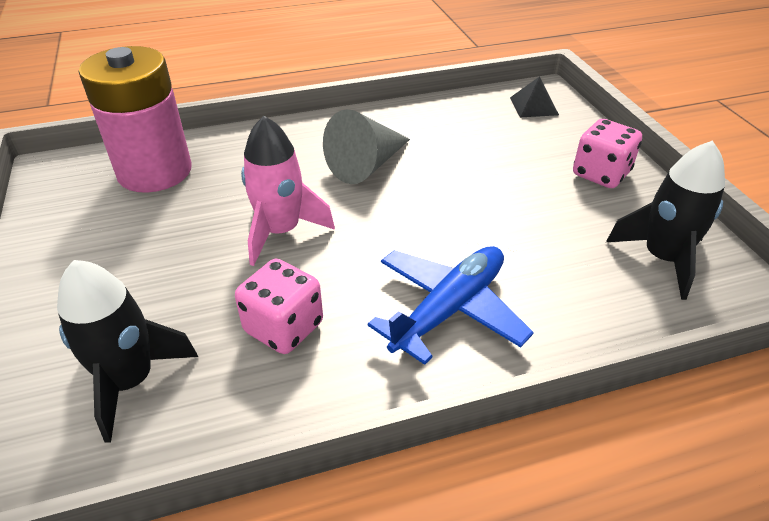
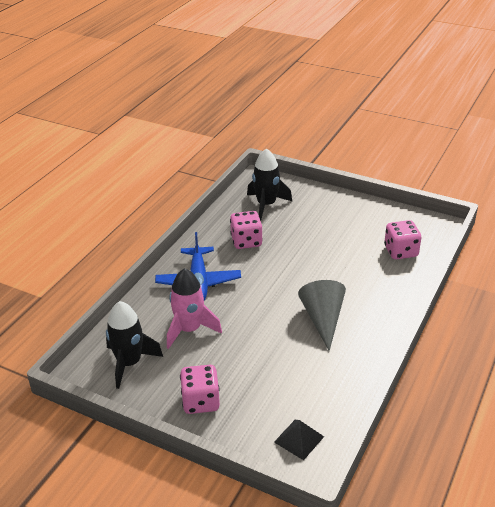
camera: 135 degrees right, 5 degrees down
(155, 171) = (401, 251): pink battery -> pink dice
(281, 231) = (303, 266): pink rocket -> pink rocket (189, 329)

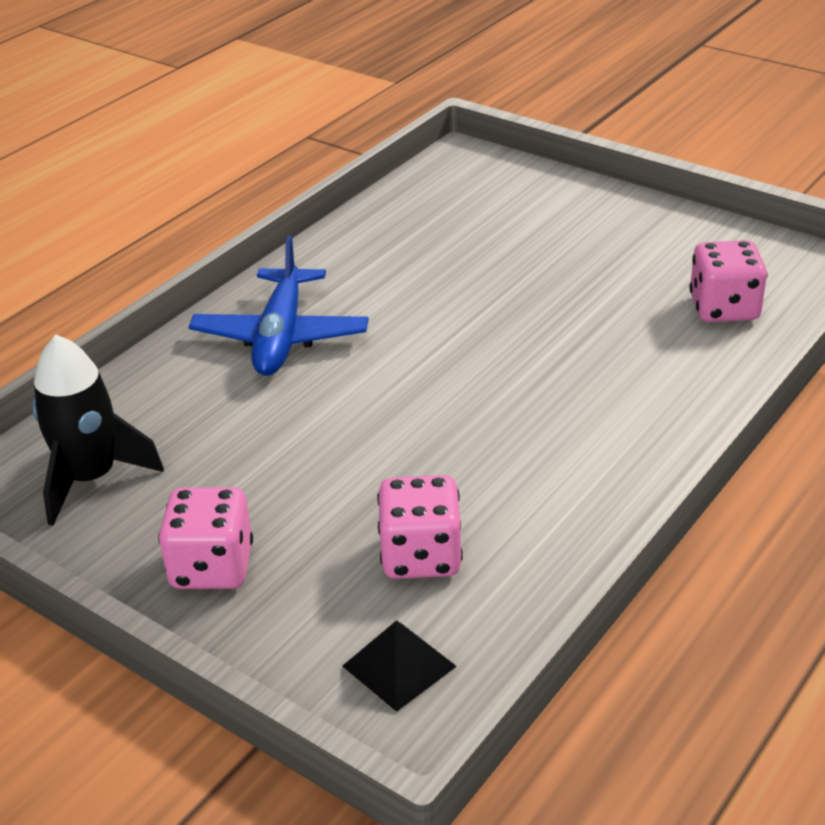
camera: 10 degrees right, 0 degrees up
(189, 329) = (234, 424): pink rocket -> none
(246, 241) = (401, 268): pink dice -> pink dice (421, 556)
(266, 205) = (462, 204): black rocket -> none
(323, 319) = (519, 427): grey cone -> none

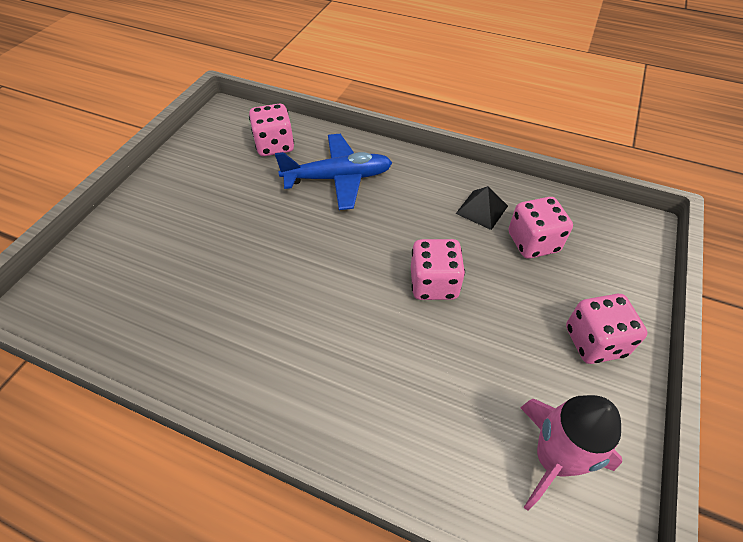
camera: 105 degrees left, 15 degrees up
(91, 478) = (553, 459): black rocket -> pink rocket
(281, 336) = (337, 374): blue plane -> blue plane (338, 178)
(379, 430) = (434, 284): none -> pink dice
(399, 666) = (610, 237): black pyramid -> black pyramid (482, 209)

